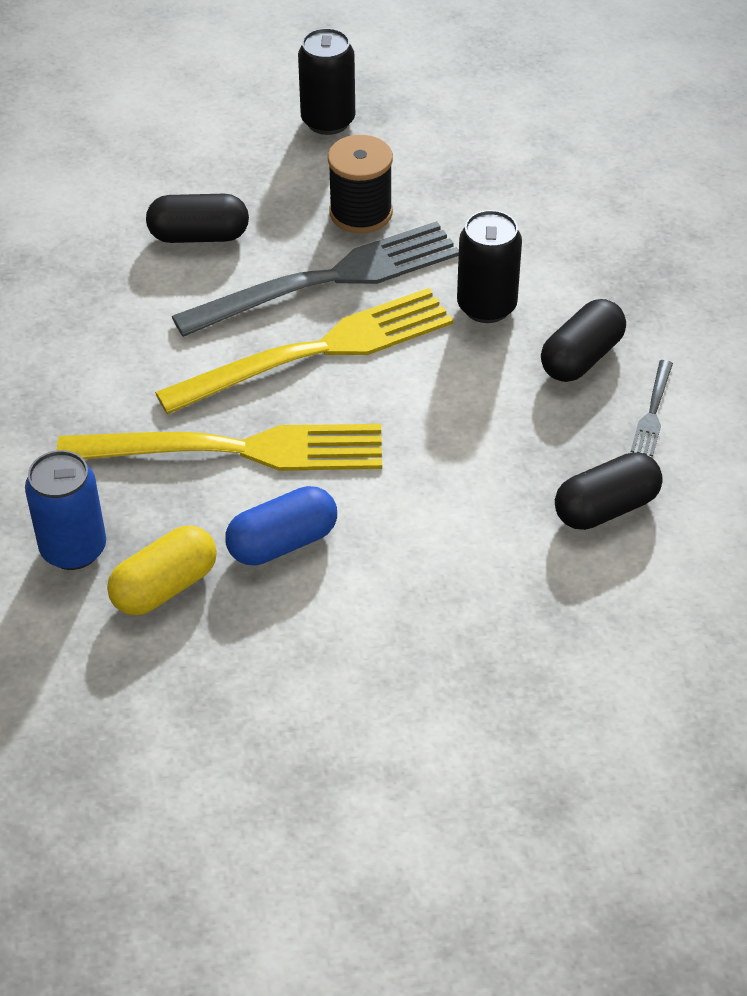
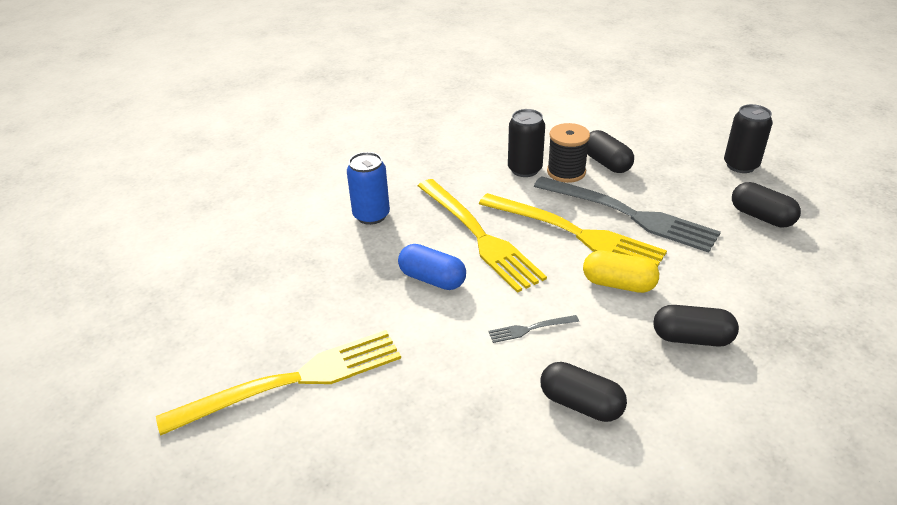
camera: 60 degrees right, 10 degrees down
(164, 587) = (370, 253): yellow capsule -> yellow capsule (618, 284)
(361, 213) = (691, 204): black spool -> black spool (566, 172)
(362, 774) = (295, 380): none -> yellow fork
(438, 170) = (761, 217): none -> black capsule
(486, 306) = (683, 280): black can -> black can (524, 169)
(652, 413) = (685, 393): grey fork -> grey fork (529, 329)

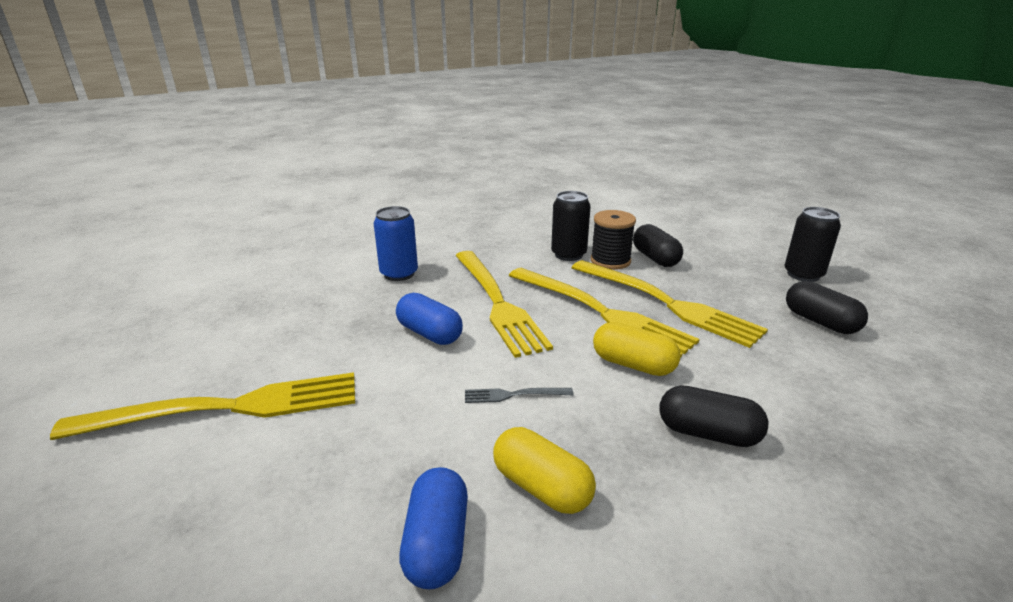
camera: 10 degrees right, 10 degrees down
(521, 460) = (437, 543): none -> blue capsule
(581, 404) = (541, 487): black capsule -> yellow capsule
(631, 215) = (668, 304): grey fork -> yellow fork

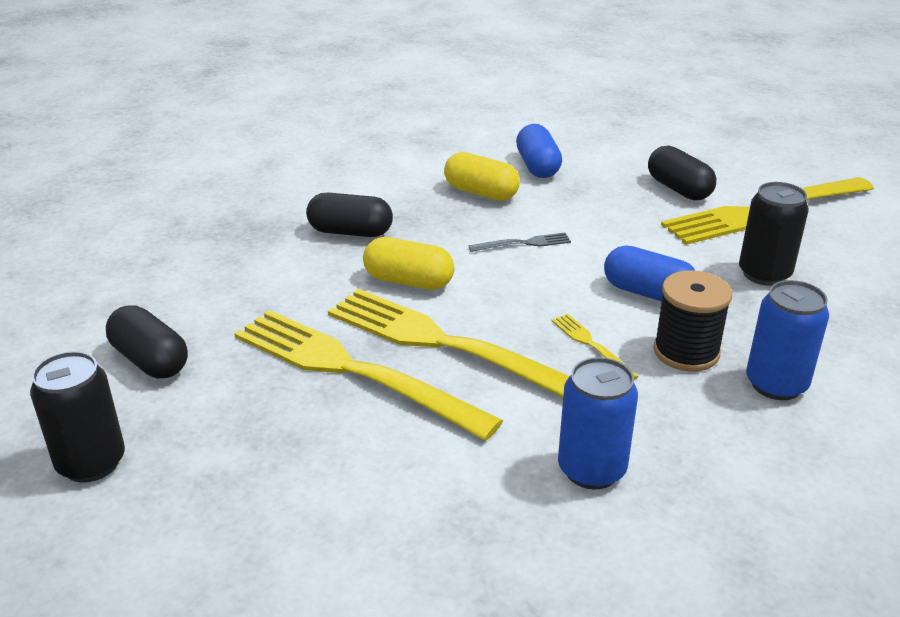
camera: 170 degrees right, 5 degrees up
(498, 303) = (590, 344): yellow fork -> yellow fork, size x0.41
(529, 252) = (591, 469): none -> blue can
(568, 254) = (515, 471): black can -> black can (764, 274)
(610, 261) = (435, 461): black spool -> black spool (686, 352)
(655, 258) = (349, 480): black capsule -> black capsule (678, 189)

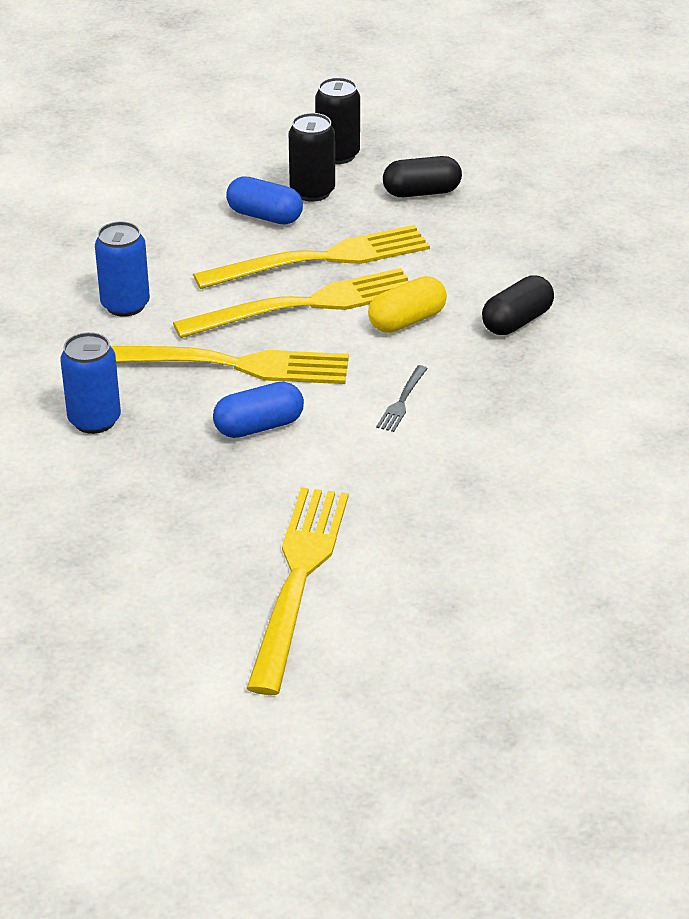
camera: 125 degrees right, 5 degrees up
(481, 193) = (520, 420): yellow capsule -> none
(537, 166) = (542, 482): blue capsule -> blue capsule (264, 216)
(590, 344) = (233, 365): yellow fork -> yellow fork, size x2.46
(678, 189) = (399, 551): black capsule -> none
(686, 352) = (173, 402): black spool -> none
(764, 274) = (210, 506): black can -> black can (312, 192)

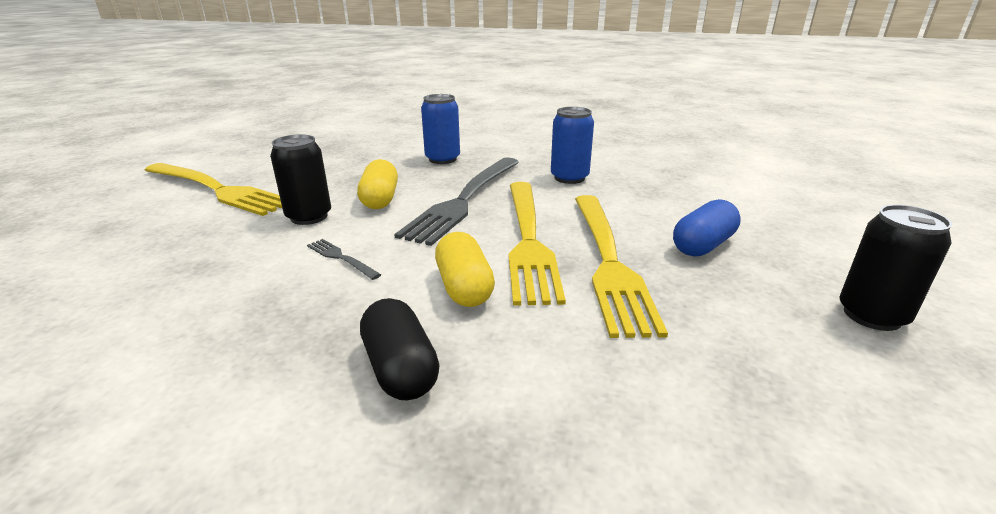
camera: 110 degrees right, 10 degrees down
(233, 365) = (464, 201): yellow fork -> grey fork
(259, 426) = (380, 199): blue capsule -> yellow capsule
(312, 192) = (761, 280): black can -> black can (309, 217)
(421, 192) = (772, 367): black capsule -> none

